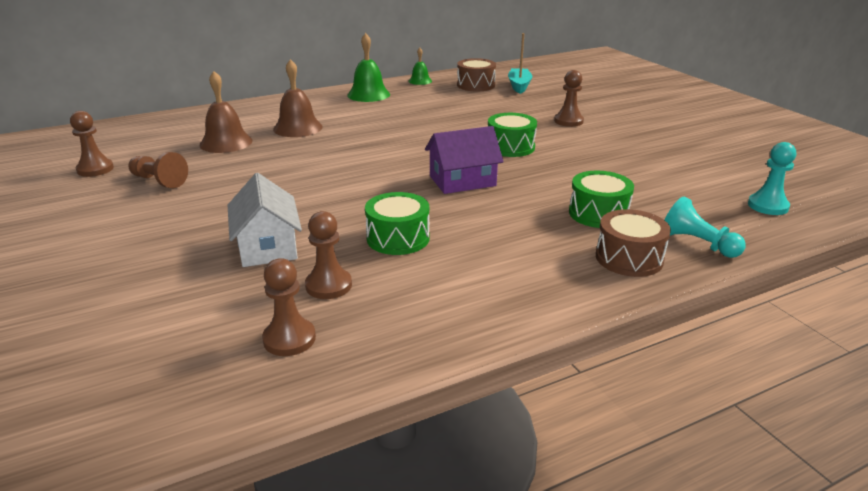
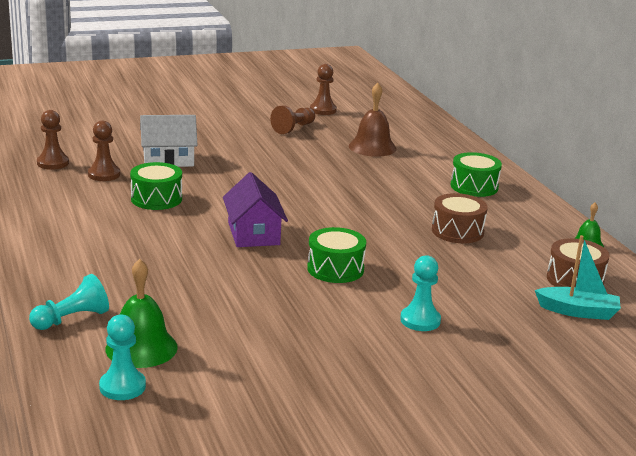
camera: 95 degrees right, 5 degrees down
(298, 128) = (408, 174): brown bell -> none
(368, 94) = (521, 211): green bell -> green bell (141, 348)
(568, 121) = (420, 320): brown pawn -> turquoise pawn
(598, 213) = (155, 285): green drum -> green drum (474, 186)
(629, 258) = (69, 280): brown drum -> brown drum (457, 231)

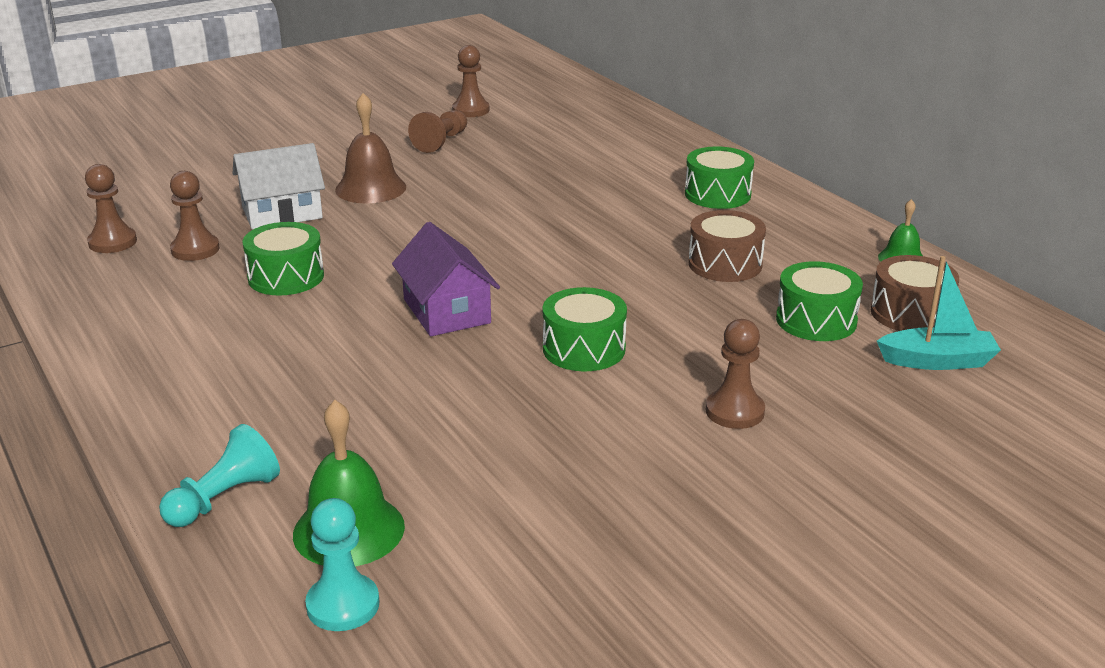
camera: 10 degrees left, 5 degrees up
(372, 147) = (559, 155): brown bell -> brown bell (370, 188)
(420, 320) = (734, 411): turquoise pawn -> brown pawn
(504, 274) = (816, 320): none -> green drum

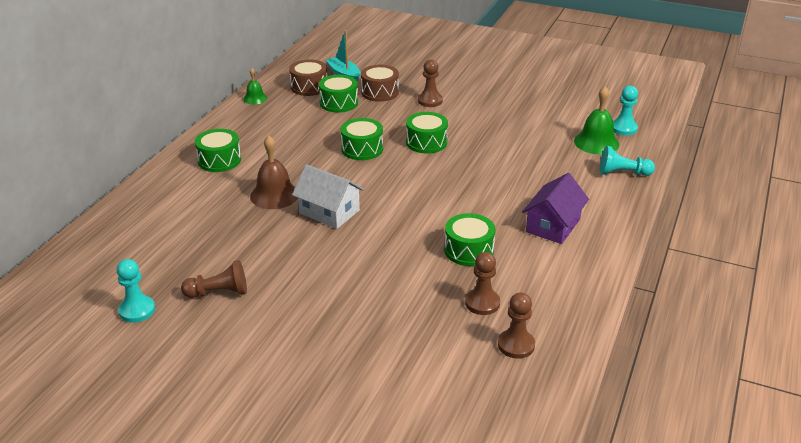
camera: 125 degrees left, 5 degrees up
(282, 213) = (400, 299): white house -> white house (329, 212)
(370, 188) = (328, 282): brown bell -> brown bell (274, 195)
(447, 311) = (439, 186): purple house -> purple house (553, 225)
(470, 110) = (137, 310): brown pawn -> turquoise pawn
(630, 291) = (362, 149): none -> green drum
(725, 264) = (307, 135): brown drum -> brown drum (380, 92)

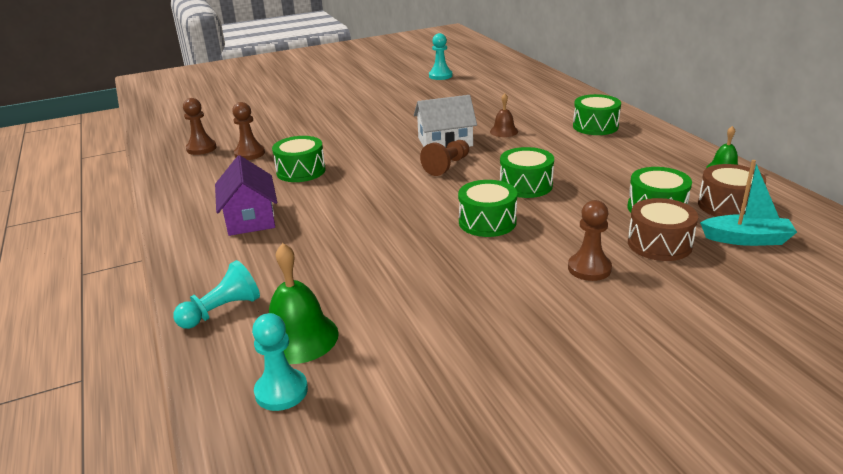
camera: 135 degrees right, 5 degrees down
(219, 292) = (418, 94): brown pawn -> brown pawn (447, 166)
(274, 195) = (504, 131): brown bell -> brown bell, size x0.59

